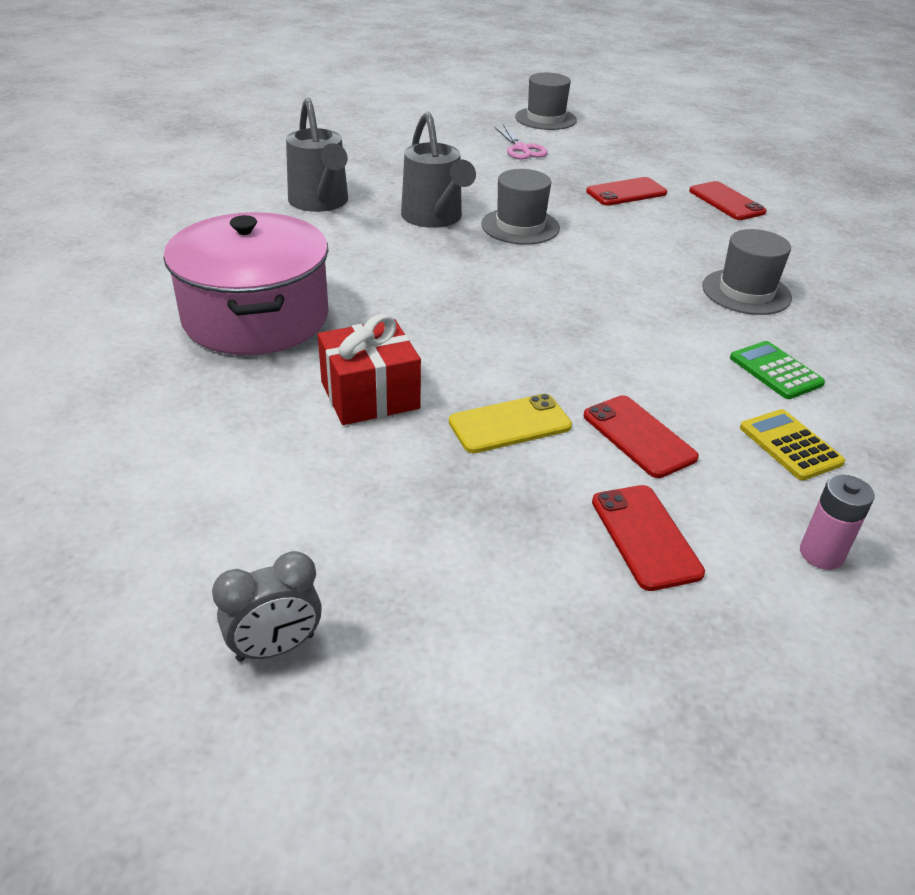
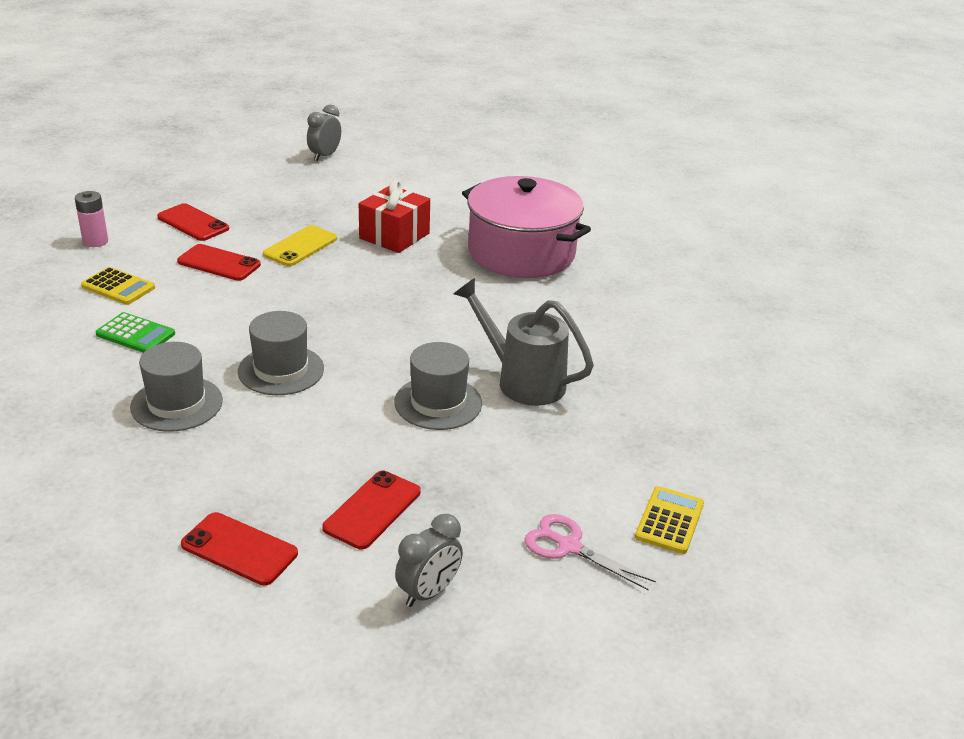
camera: 145 degrees right, 5 degrees down
(320, 203) = (637, 358): grey watering can -> none
(449, 140) = (669, 520): none -> yellow calculator
(545, 119) = (622, 659): grey hat -> grey hat (281, 370)
(622, 158) = (428, 592): none -> grey clock

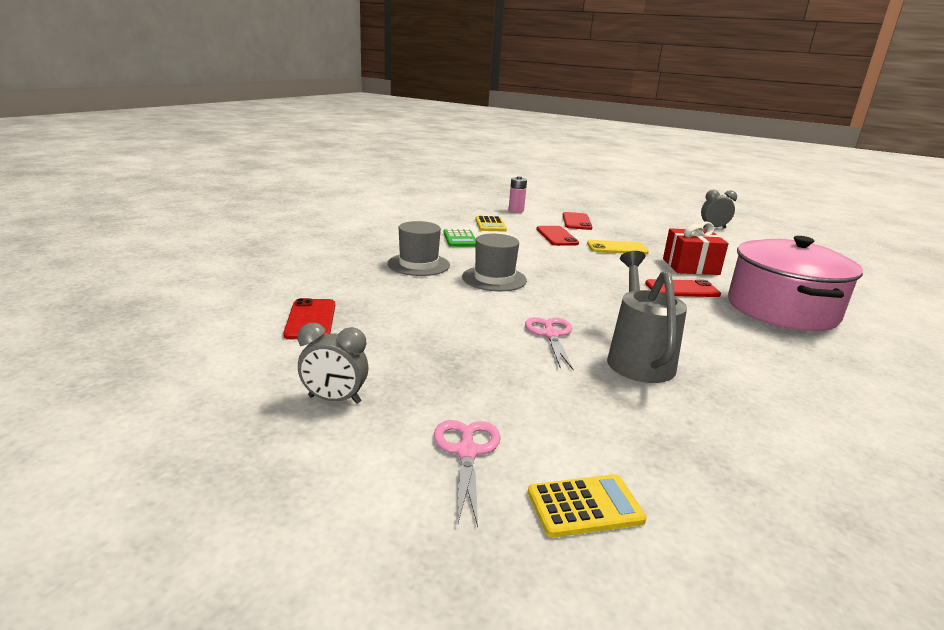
camera: 55 degrees right, 10 degrees down
(372, 510) = (401, 349): red phone -> red phone (682, 289)
(438, 403) = (551, 335): grey hat -> pink scissors

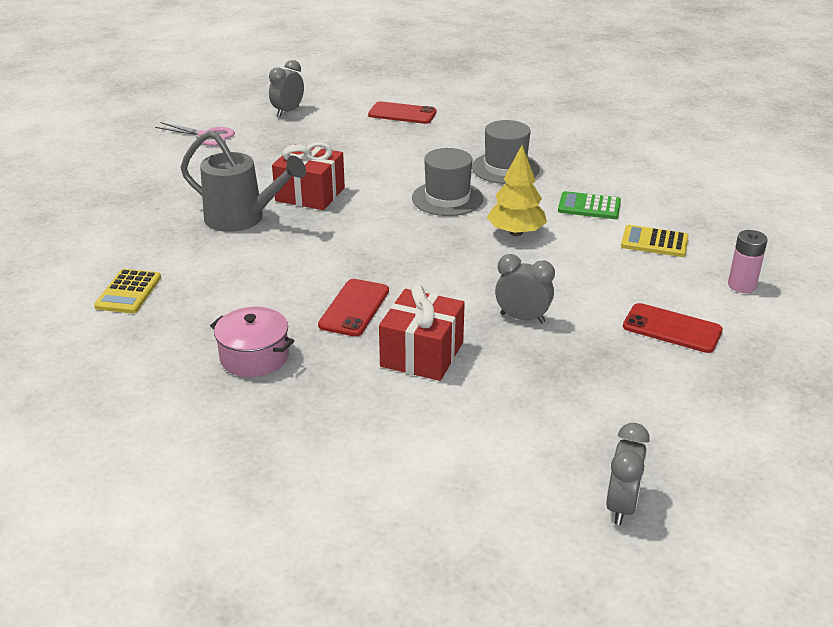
camera: 115 degrees right, 10 degrees up
(521, 255) = (516, 232): none -> yellow tree
(551, 335) = (310, 194): pink scissors -> red gift
(556, 236) = (589, 282): red phone -> none
(585, 506) = (137, 154): yellow calculator -> yellow calculator (128, 292)
(617, 248) = (522, 318): yellow phone -> grey clock
(781, 309) = (254, 357): pink pot -> pink pot, size x0.50

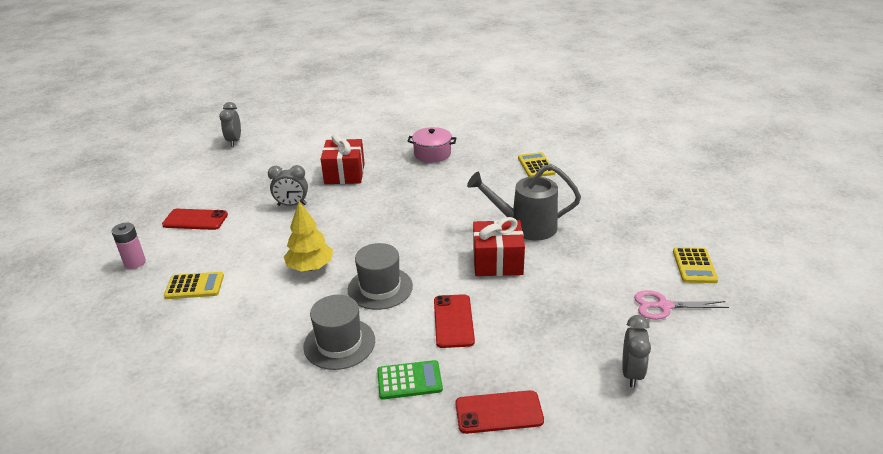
camera: 160 degrees right, 0 degrees up
(134, 153) = (694, 266): none -> yellow calculator
(354, 308) = (397, 187): red phone -> red phone (453, 321)
(589, 206) = (250, 312): green calculator -> green calculator (409, 380)

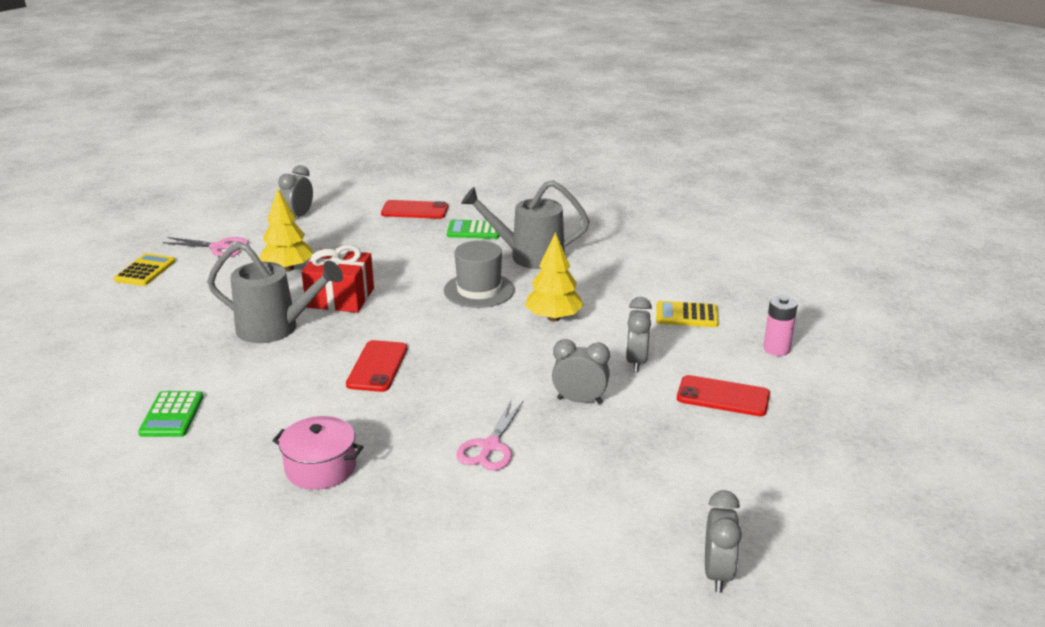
camera: 170 degrees left, 5 degrees down
(248, 237) = (636, 362): none -> grey clock
(339, 343) = (528, 256): grey hat -> grey watering can
(344, 174) = (490, 447): red gift -> pink scissors
(453, 321) = (418, 259): red phone -> red phone (377, 366)
(536, 165) = (172, 415): yellow calculator -> green calculator
(570, 288) = (288, 268): none -> yellow tree

